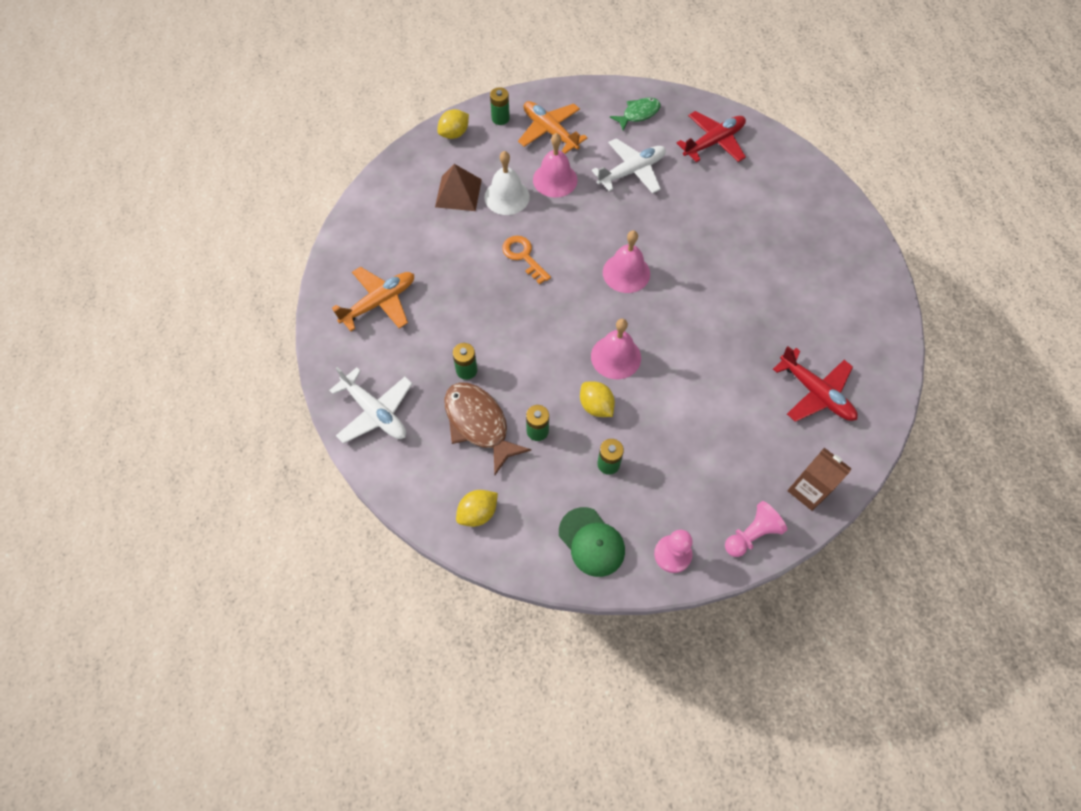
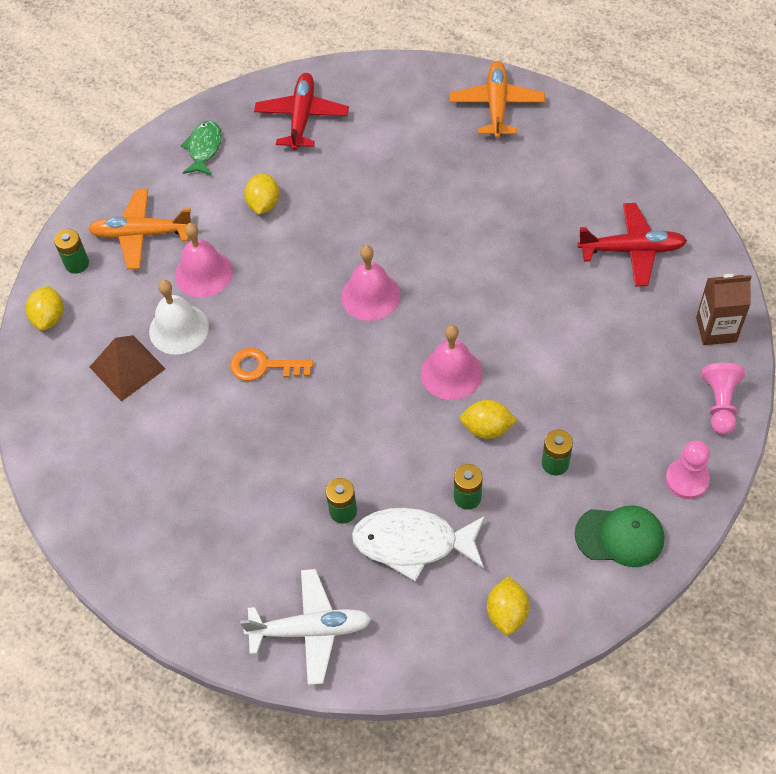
camera: 45 degrees left, 5 degrees down
(380, 302) = (184, 535): orange plane -> orange plane (497, 105)
(479, 424) = (413, 543): brown fish -> white fish
(632, 171) = (263, 204): white plane -> yellow lemon

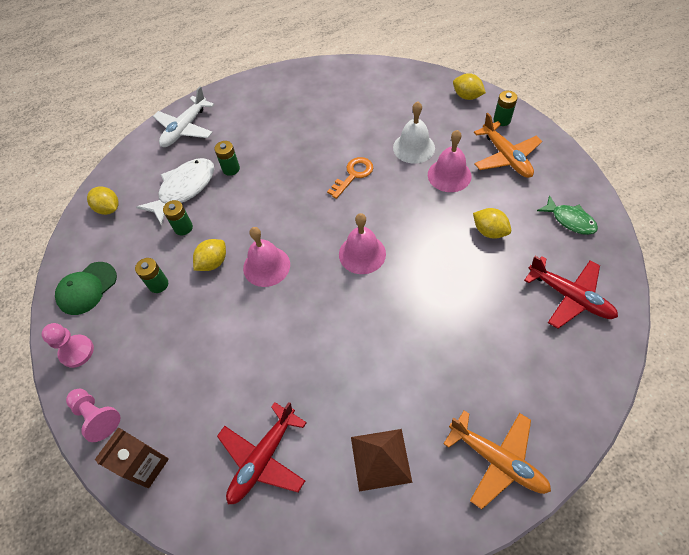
camera: 125 degrees right, 0 degrees up
(127, 367) = (403, 116): brown pyramid -> brown pyramid (380, 459)
(141, 234) = (506, 157): orange plane -> orange plane turned 120 degrees clockwise

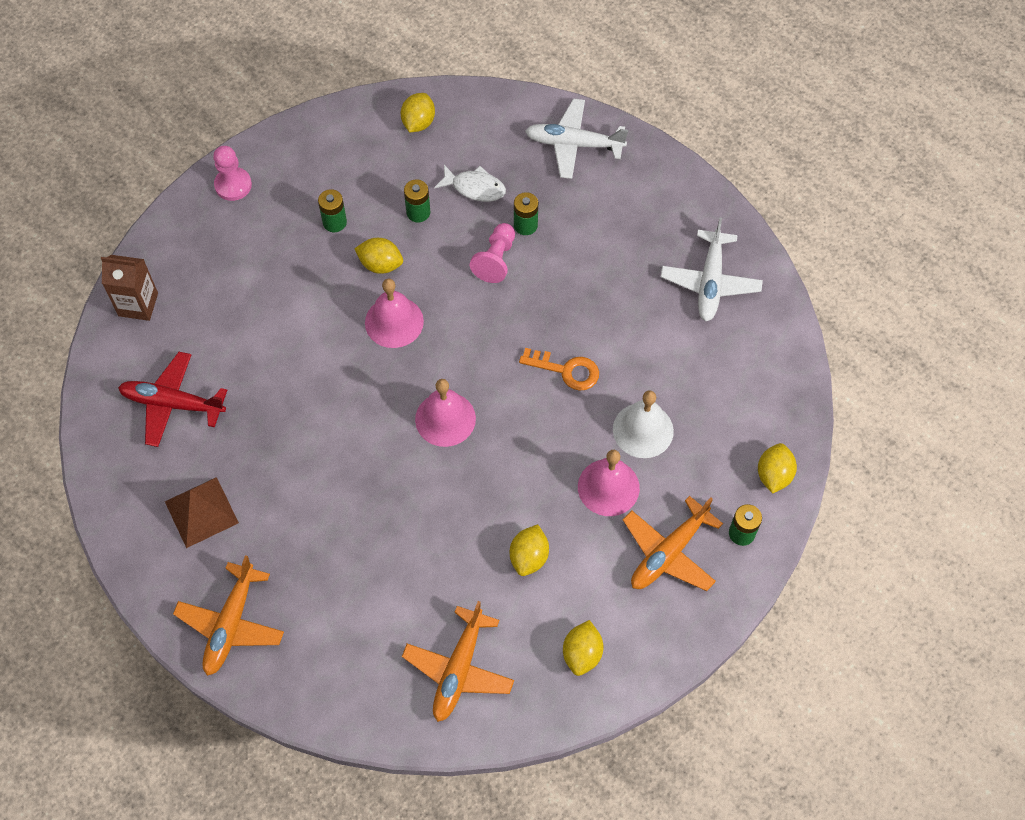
camera: 65 degrees right, 5 degrees up
(87, 288) = (307, 155): green cap -> none
(97, 416) = (172, 238): pink pawn -> pink pawn (496, 260)
(184, 189) = (475, 188): white fish -> white fish, size x0.63
(323, 91) = (710, 282): none -> white plane
(570, 220) = (582, 654): green fish -> yellow lemon
(570, 297) = (458, 670): red plane -> orange plane

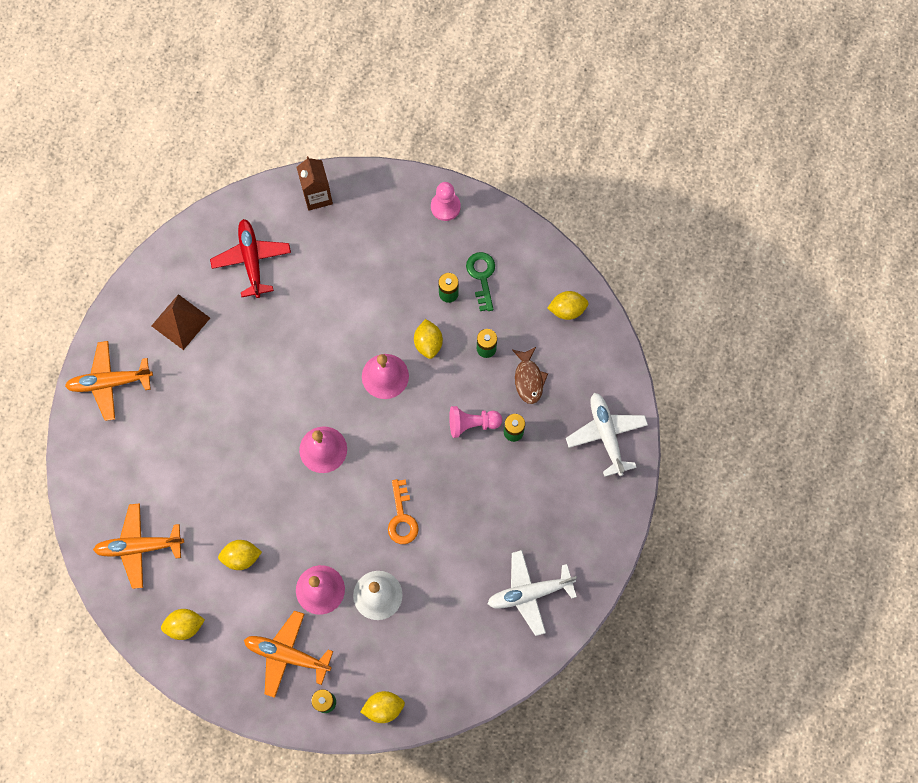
camera: 65 degrees right, 10 degrees up
(334, 184) = (482, 276): none -> green key
(475, 188) = (528, 379): white fish -> brown fish

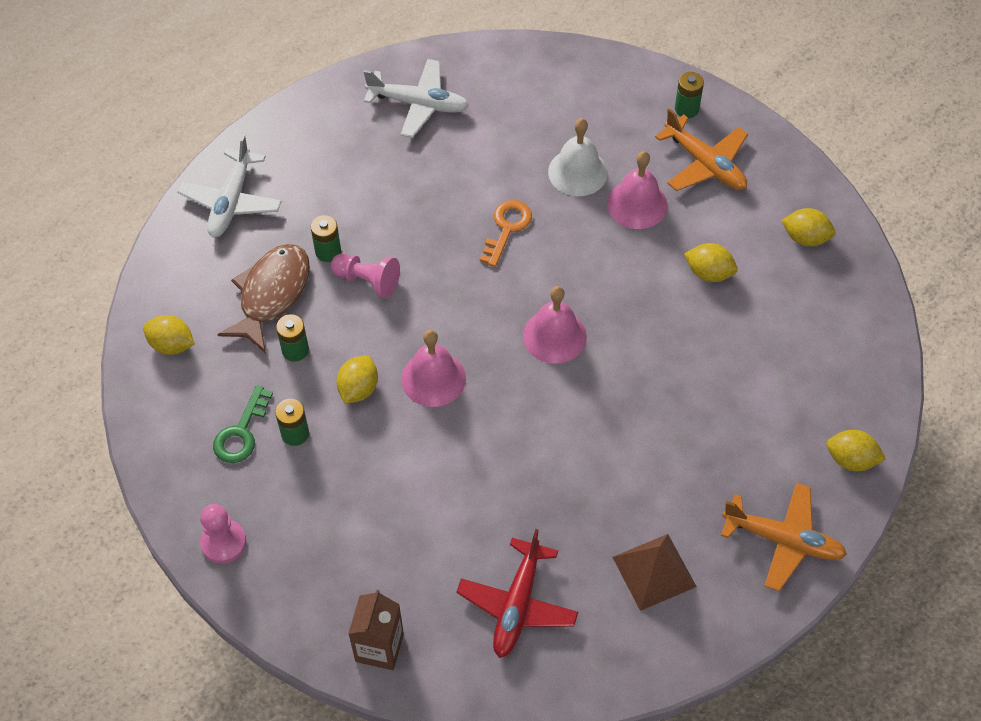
camera: 150 degrees left, 15 degrees down
(139, 547) = (825, 337): orange plane -> none
(383, 707) = (629, 79): yellow lemon -> yellow lemon (851, 460)
(528, 379) = (271, 295): brown fish -> brown fish, size x1.60

